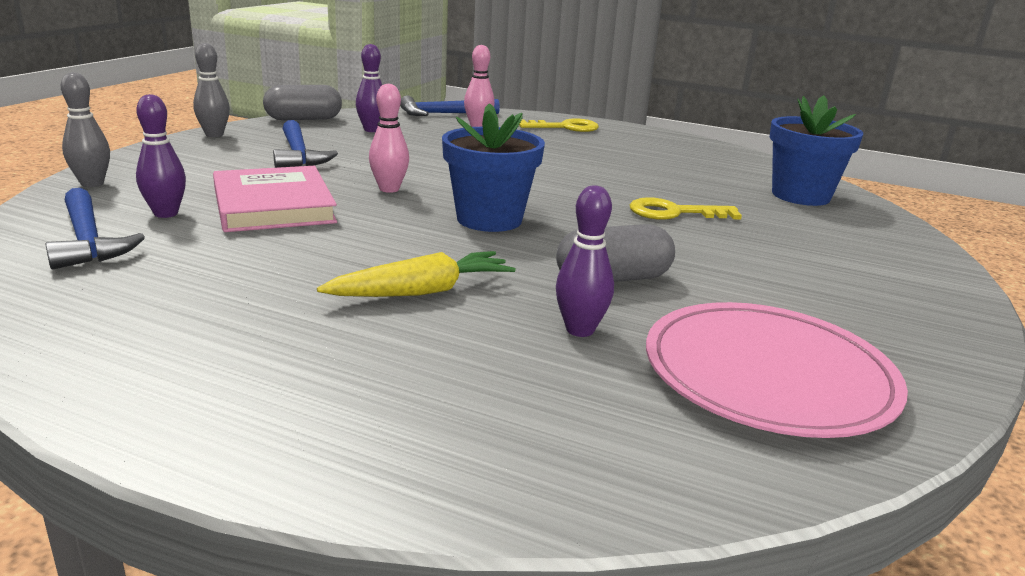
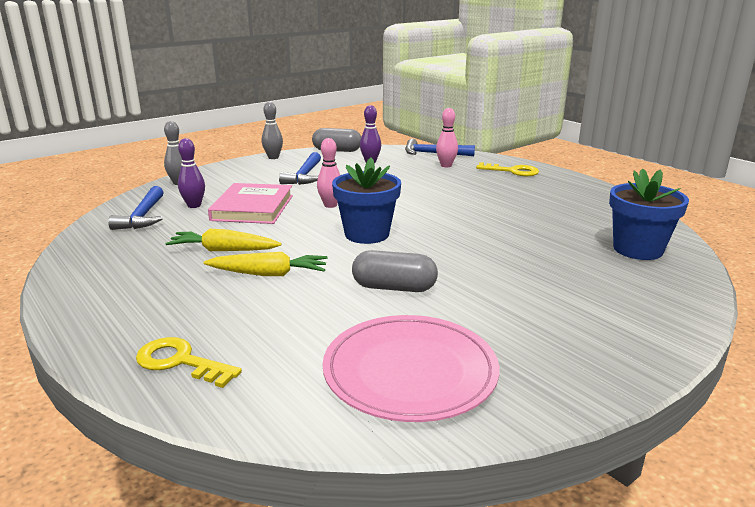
camera: 30 degrees right, 0 degrees up
(306, 270) = (224, 250): none -> yellow carrot
(580, 330) = (329, 316): purple bowling pin -> none
(674, 212) = (506, 248): yellow key -> yellow key (181, 362)

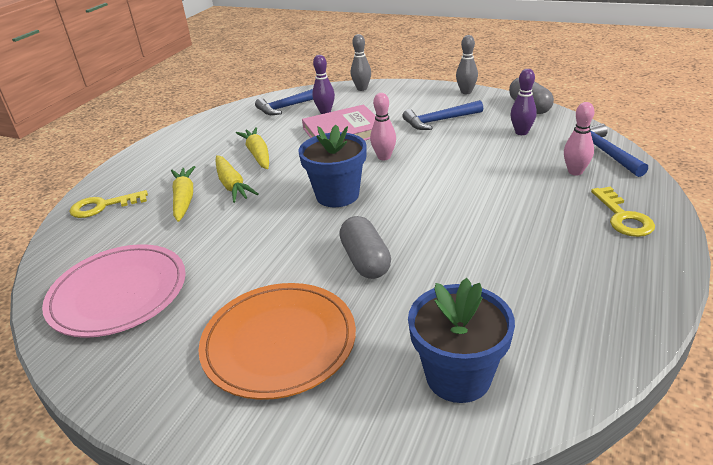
camera: 65 degrees right, 10 degrees up
(181, 362) = (103, 206): yellow key -> yellow key turned 105 degrees counterclockwise
(255, 304) = (184, 199): none -> yellow carrot
(394, 288) = (243, 243): grey capsule -> grey capsule (365, 261)
(562, 299) = (279, 342): none -> orange plate

